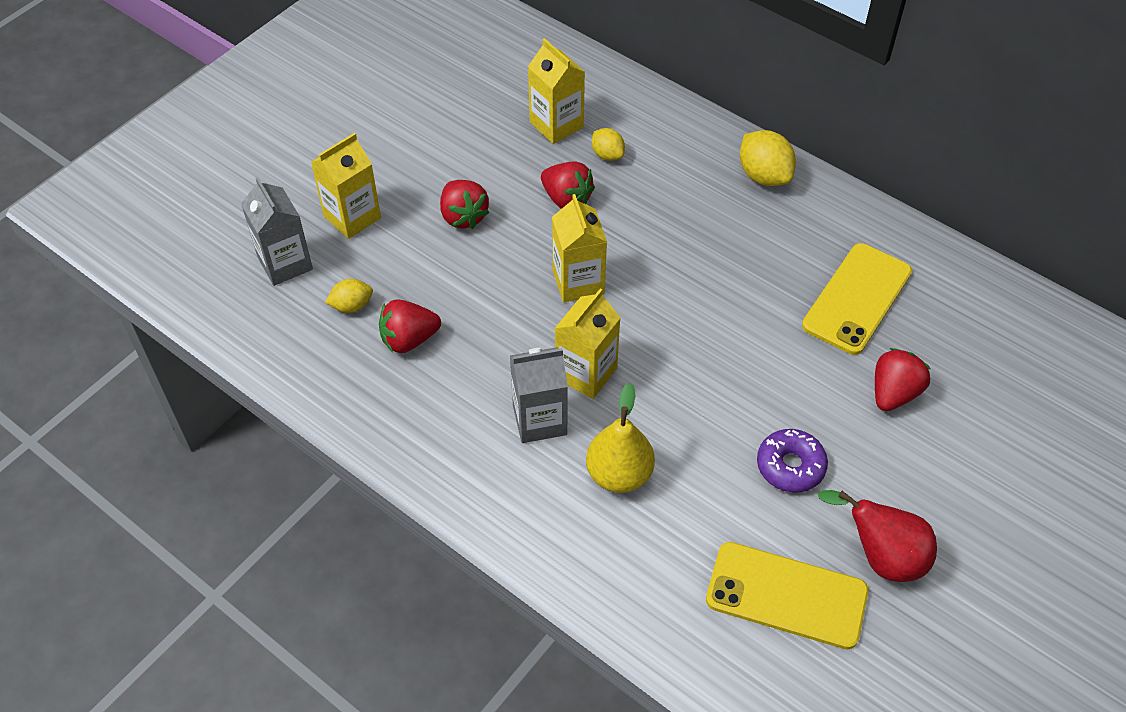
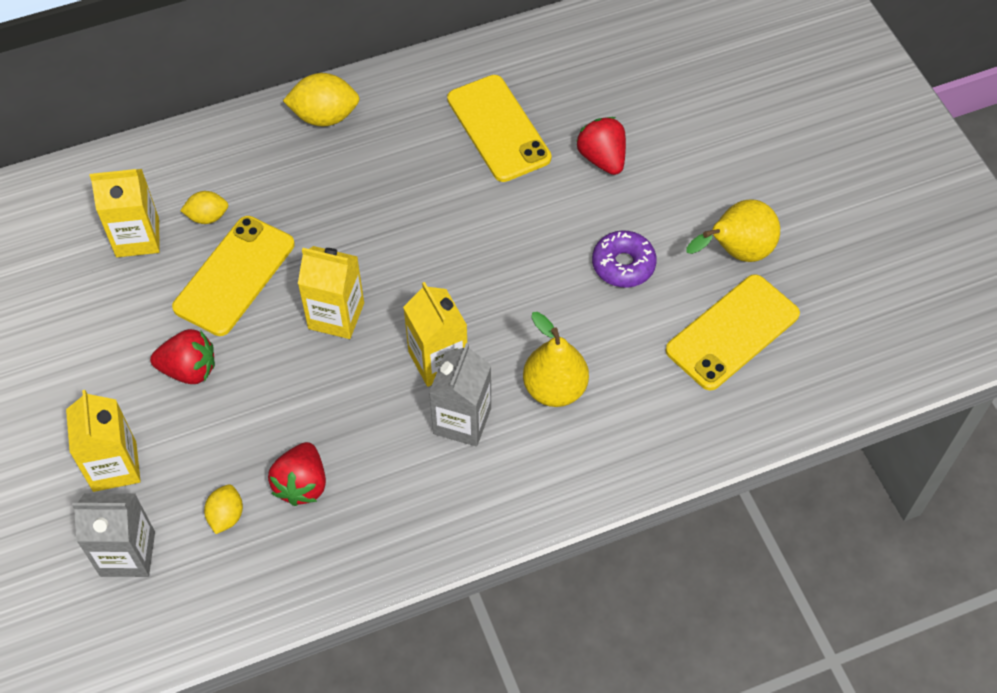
camera: 60 degrees left, 5 degrees up
(566, 199) = (234, 276): red strawberry -> yellow phone
(881, 556) = (736, 252): red pear -> yellow pear

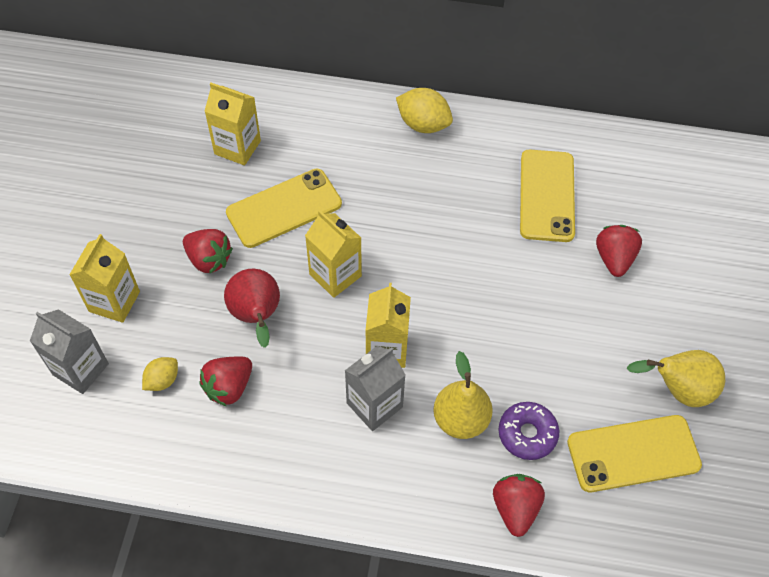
camera: 30 degrees right, 0 degrees up
(207, 217) = (294, 156): yellow lemon -> none
(282, 399) = (256, 316): none -> red pear
(623, 265) = (577, 351): purple donut -> purple donut (527, 434)
(658, 441) = (515, 508): none -> red strawberry

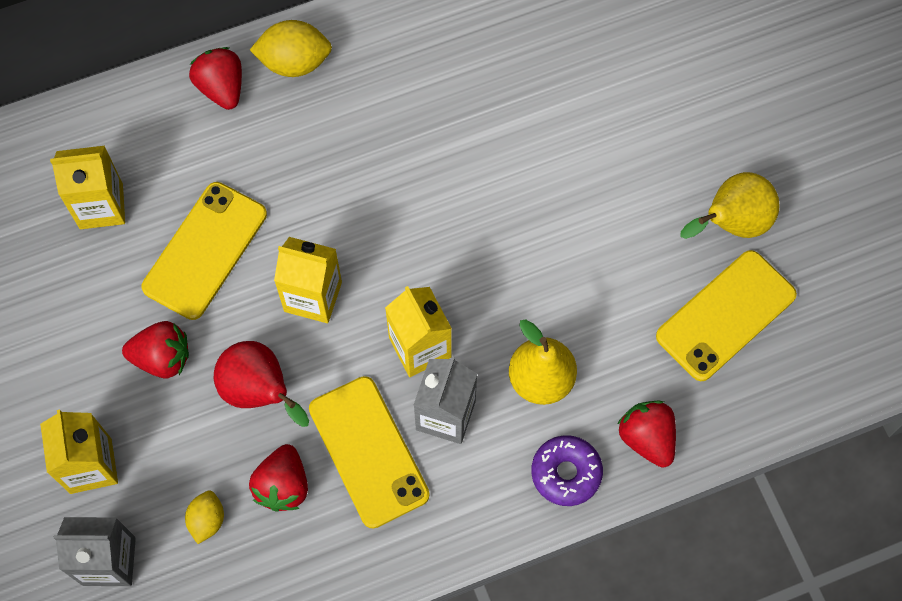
camera: 30 degrees left, 10 degrees up
(527, 434) = (614, 355): purple donut -> purple donut (566, 473)
(547, 195) = (480, 77): yellow phone -> yellow phone (368, 451)
(614, 258) = (591, 113): red strawberry -> red strawberry (221, 88)

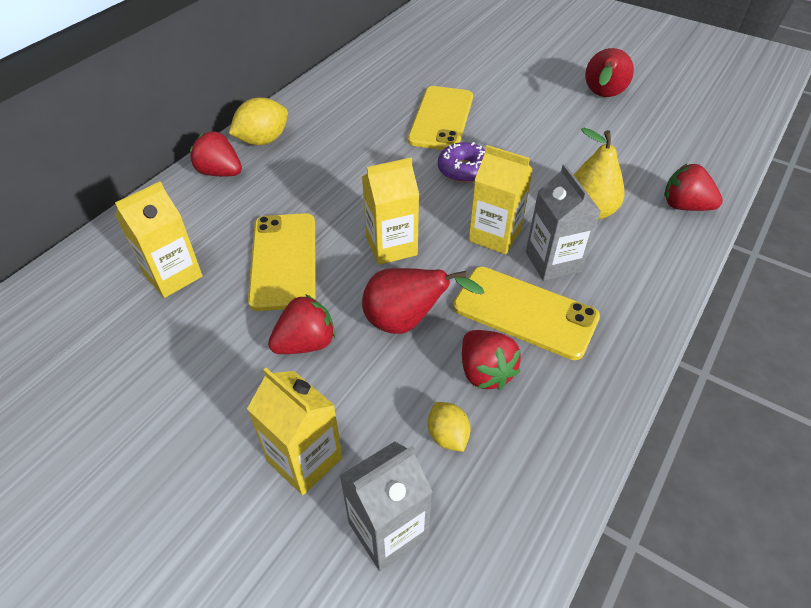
camera: 35 degrees left, 20 degrees down
(566, 473) = (663, 249): purple donut -> purple donut (463, 170)
(726, 315) = (650, 132): yellow phone -> yellow phone (441, 118)
(732, 223) = (602, 96): yellow pear -> red pear

